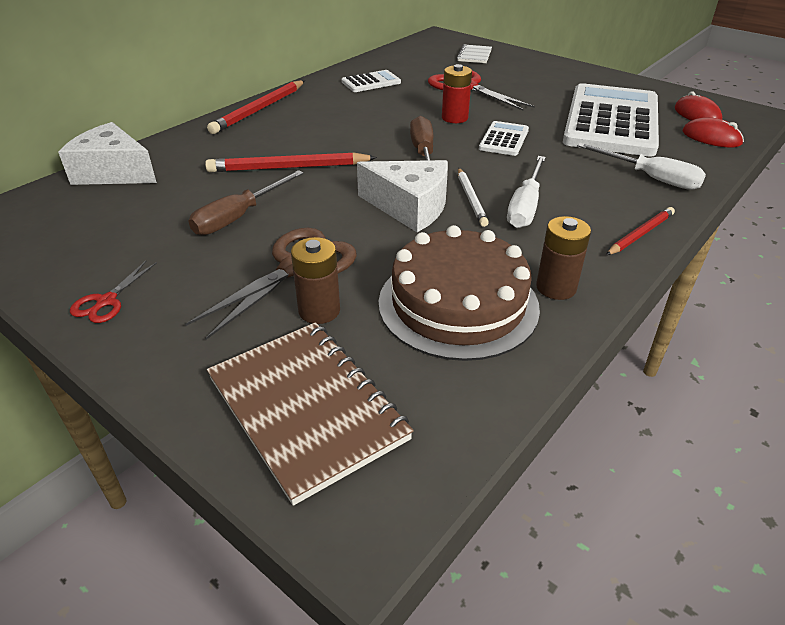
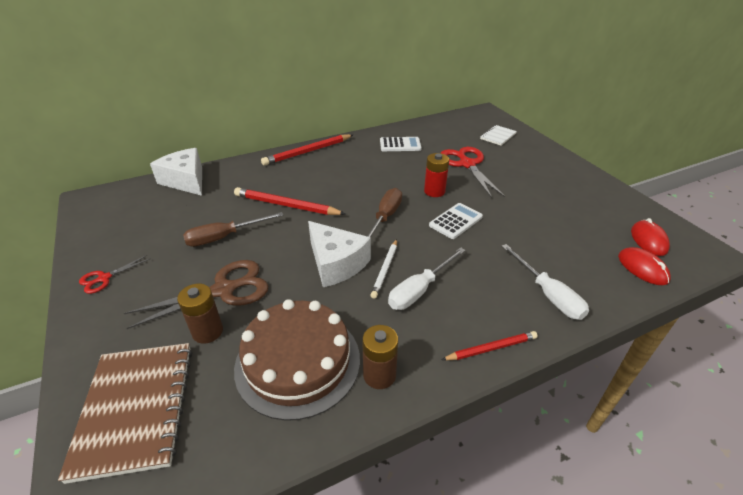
camera: 25 degrees right, 0 degrees up
(611, 121) = (561, 226): white calculator -> none

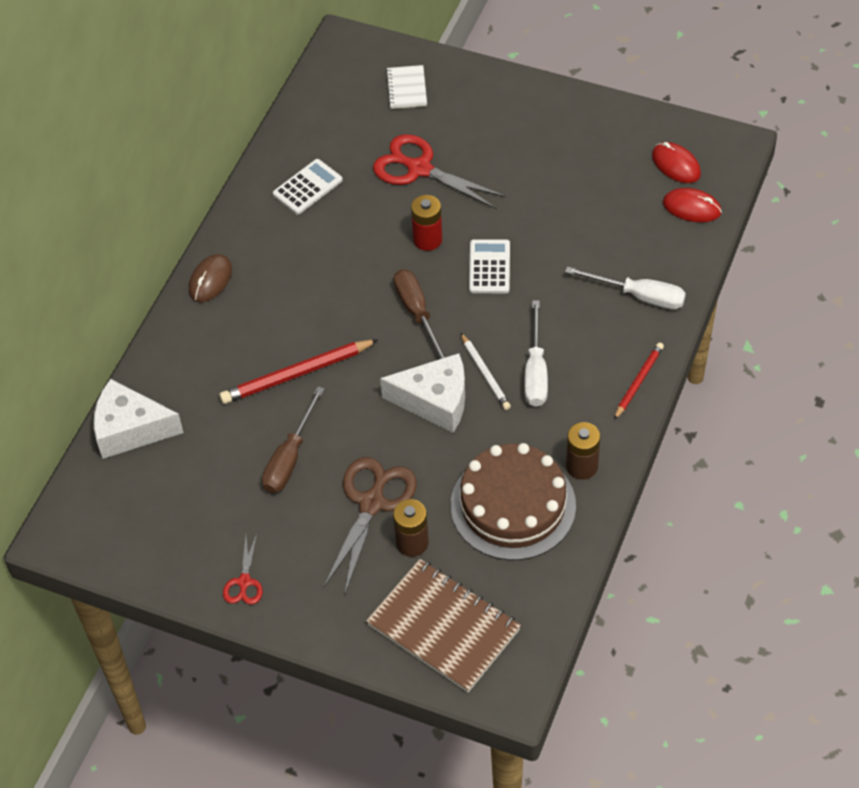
camera: 40 degrees left, 15 degrees up
(307, 152) = (210, 280): red pencil -> brown mouse

